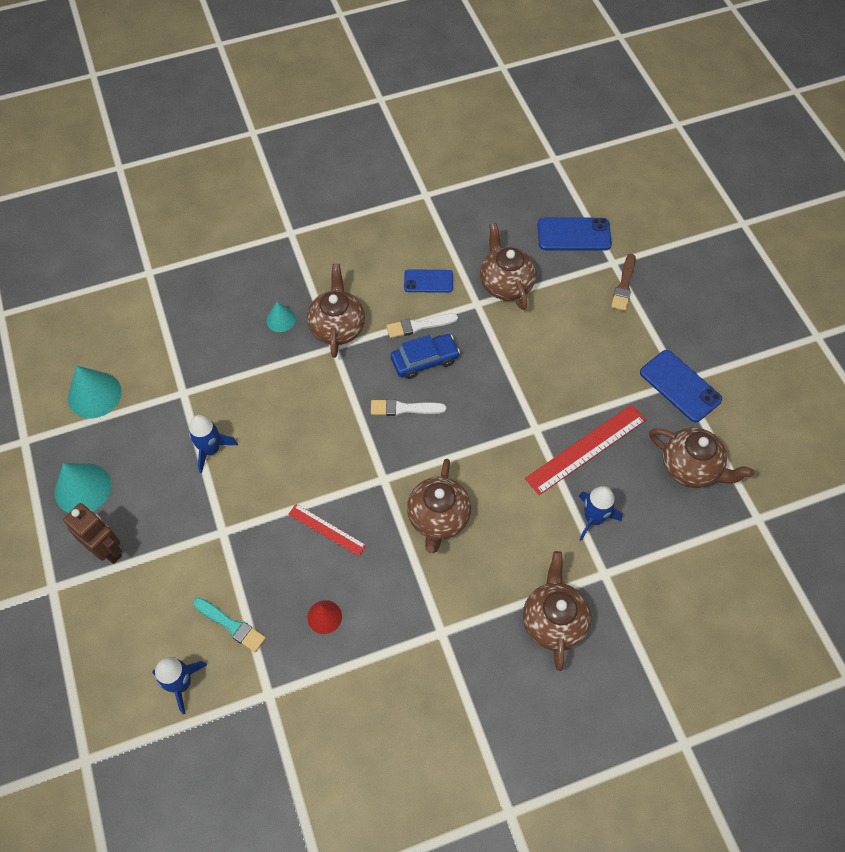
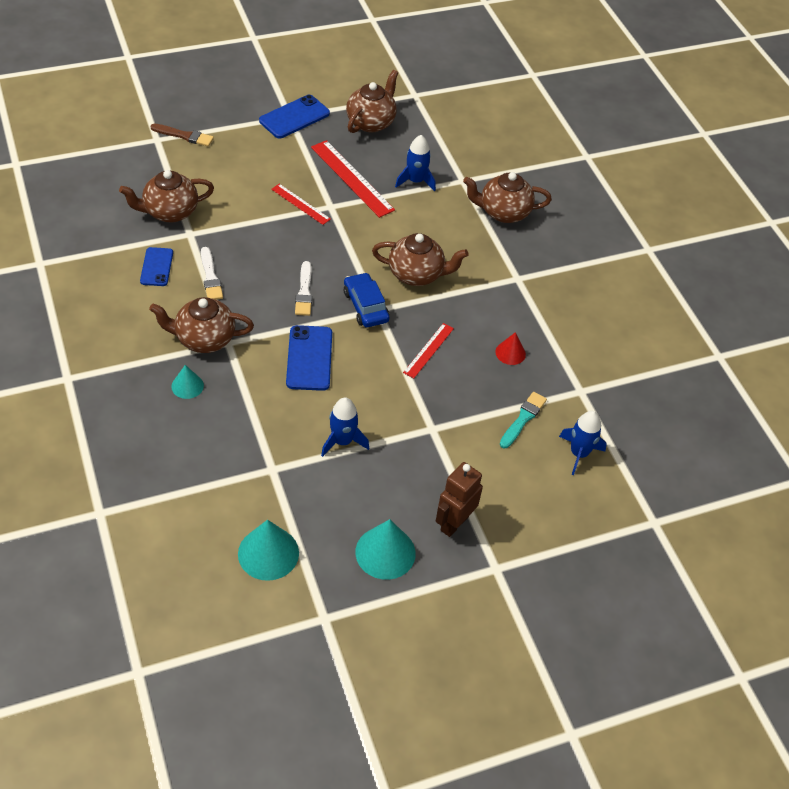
camera: 95 degrees left, 10 degrees down
(424, 360) = (251, 274): blue car -> blue car (365, 306)
(535, 399) = (300, 204): none -> red ruler
(574, 234) = (118, 161): blue phone -> blue phone (309, 358)

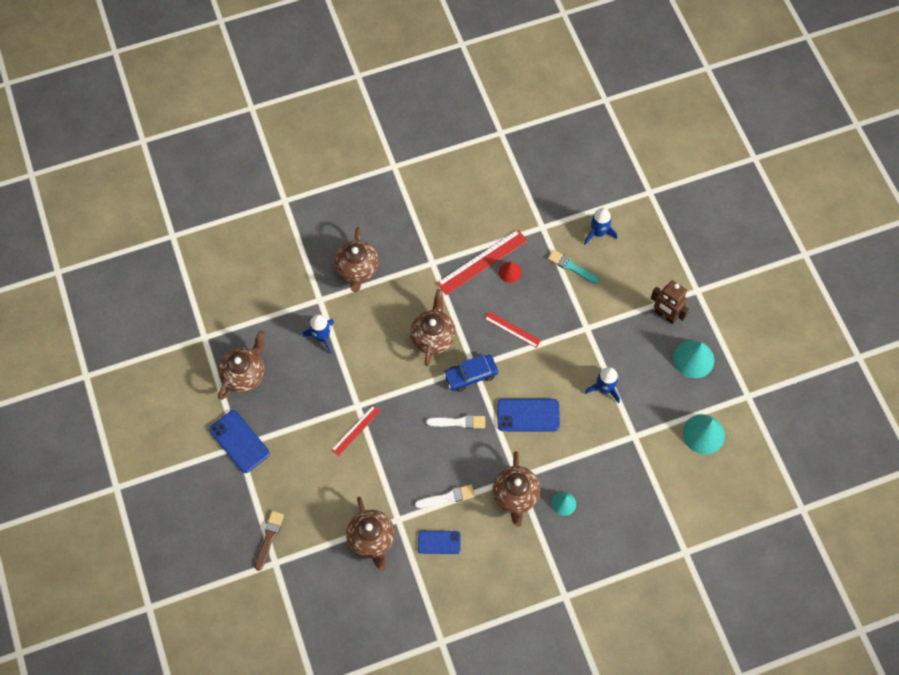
camera: 85 degrees left, 15 degrees up
(352, 178) = (321, 389): red ruler -> red ruler (482, 262)
(371, 122) = (245, 374): brown teapot -> brown teapot turned 90 degrees clockwise

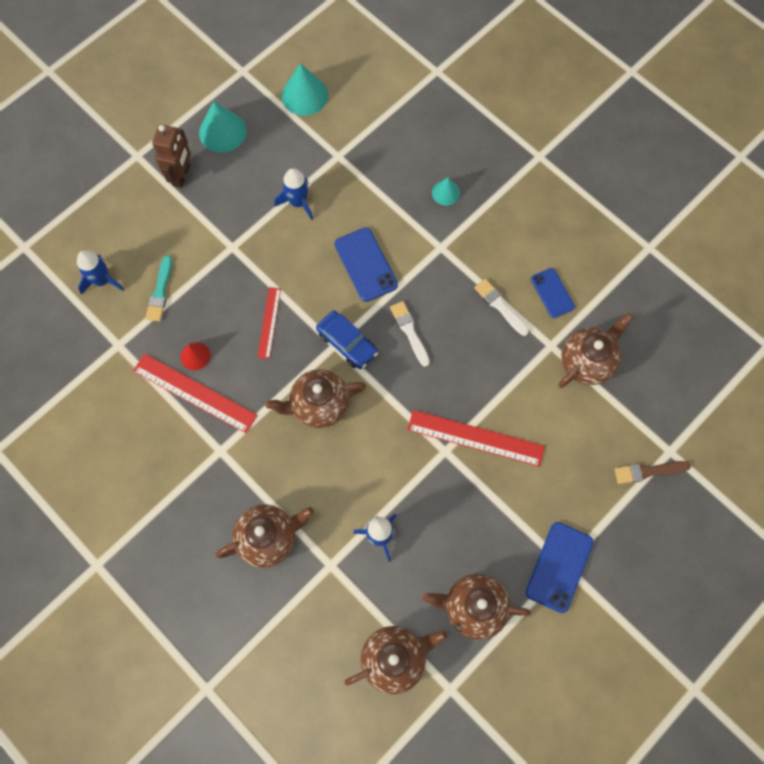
camera: 115 degrees left, 5 degrees up
(356, 430) = (475, 438): red ruler -> red ruler, size x1.72
(515, 495) = (462, 241): brown teapot -> brown teapot (394, 658)

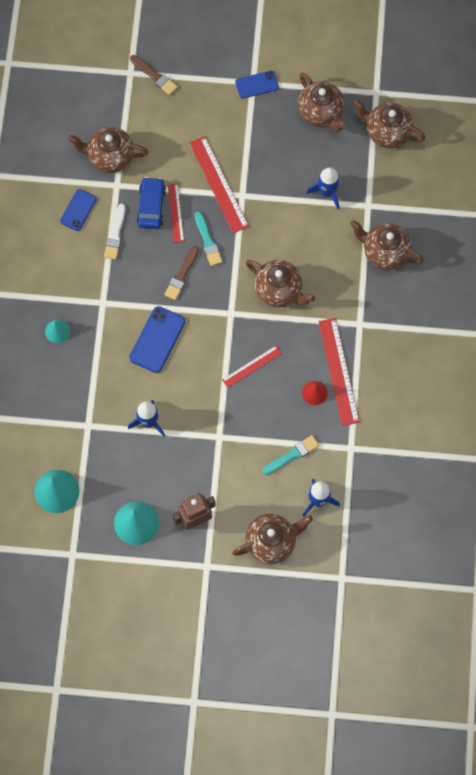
camera: 130 degrees left, 0 degrees up
(106, 217) = (271, 542): none -> brown teapot
(347, 343) = (223, 307): blue car -> blue car (151, 206)
(409, 331) = (181, 275): white brush -> brown brush
(424, 381) = (208, 241): none -> turquoise brush
(478, 375) = (175, 213): none -> red ruler
(559, 567) = (256, 85): blue phone -> blue phone, size x0.66

